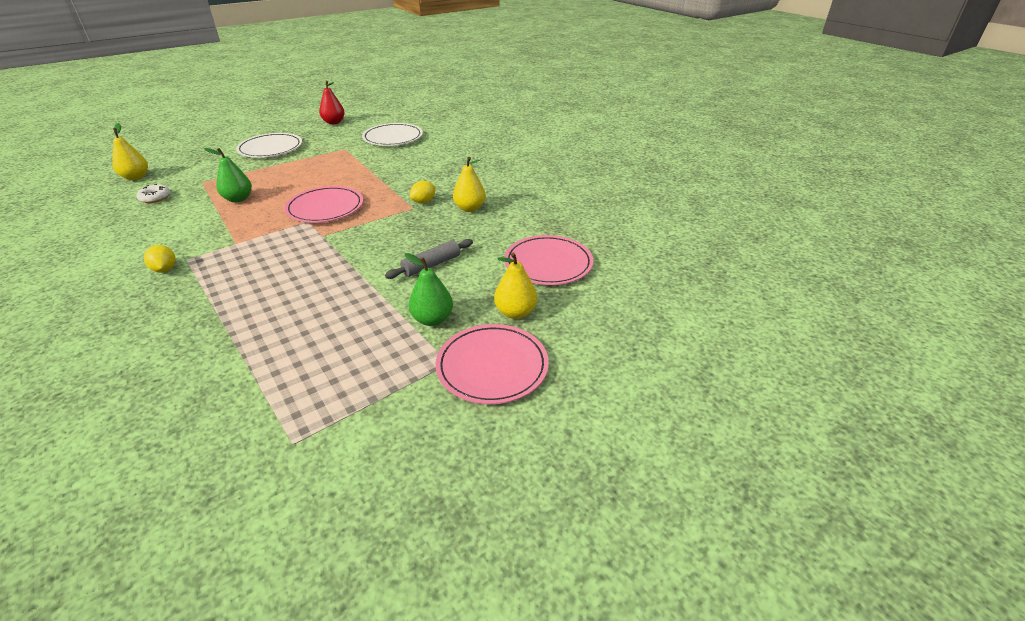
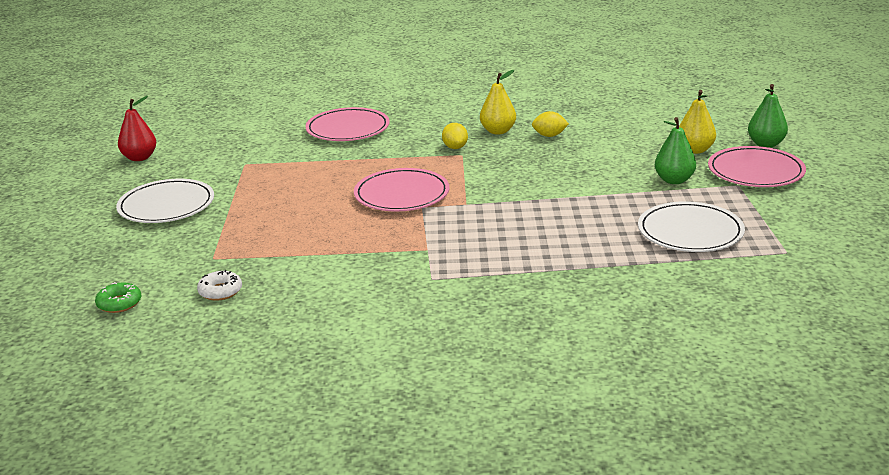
camera: 55 degrees left, 10 degrees down
(136, 177) = (119, 303): yellow pear -> green donut
(165, 269) = (441, 291): yellow lemon -> yellow lemon (549, 136)
(238, 199) = (306, 239): green pear -> green pear (766, 144)
(393, 138) = (256, 134): white plate -> white plate (690, 232)
(431, 265) = (586, 166): grey rolling pin -> none
(548, 263) = (636, 123): pink plate -> pink plate (348, 129)

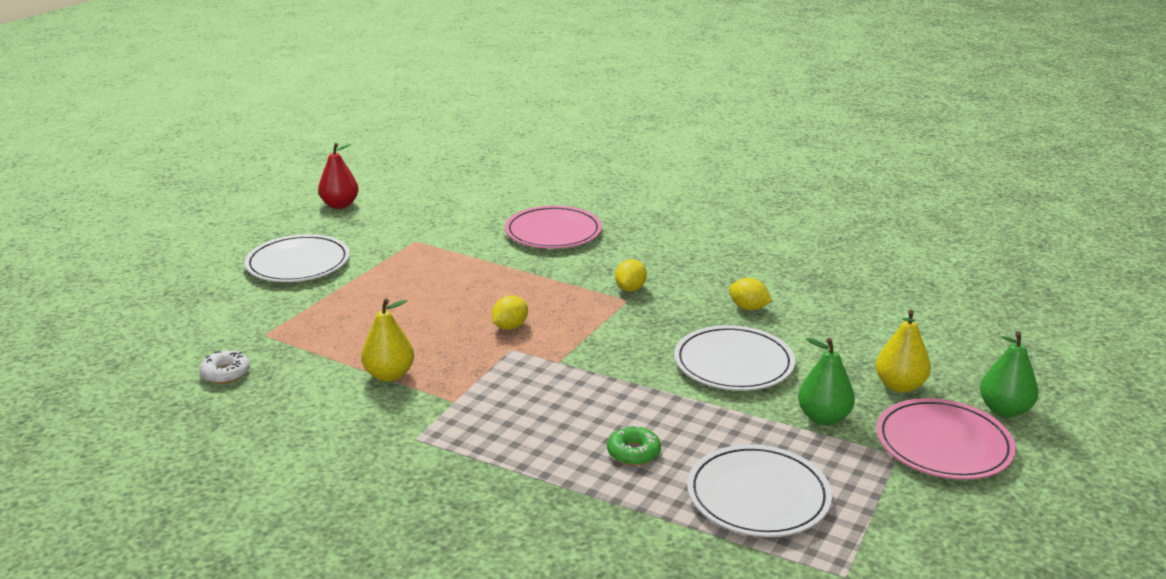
camera: 30 degrees right, 0 degrees up
(119, 303) = (139, 352): green donut -> green donut (633, 452)
(402, 194) = (510, 327): pink plate -> yellow lemon
(498, 131) = (699, 284): yellow pear -> yellow pear (389, 375)
(582, 169) = (733, 363): none -> white plate

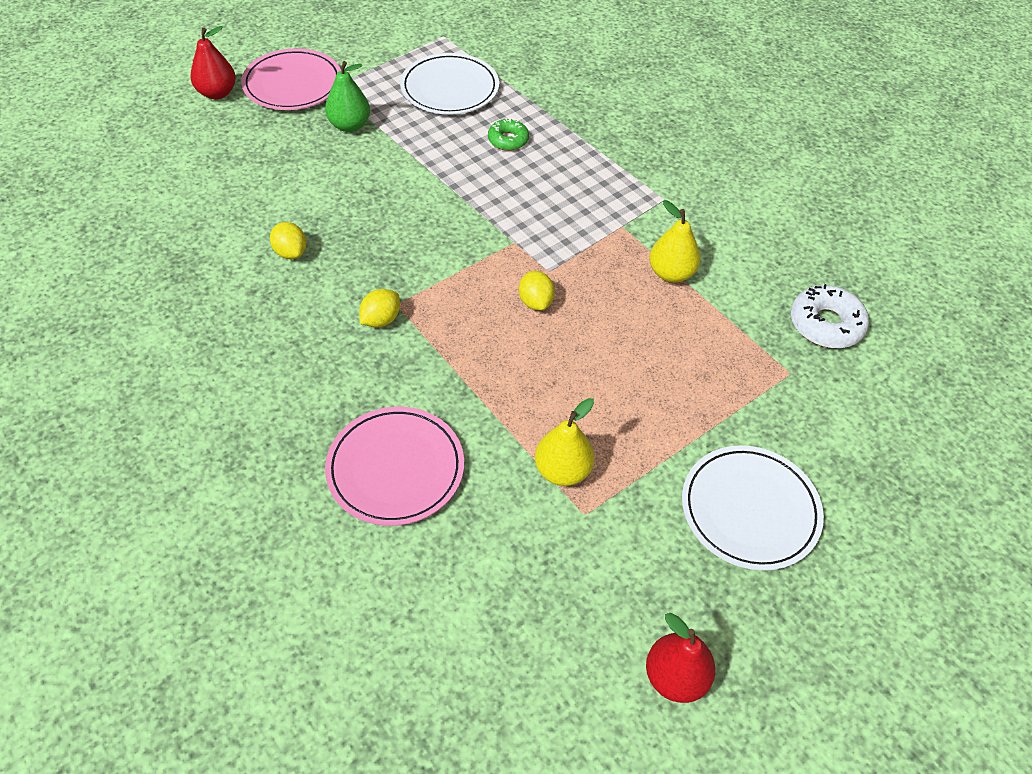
camera: 160 degrees left, 25 degrees up
(226, 373) = (825, 324): white donut -> white donut, size x1.58
(510, 327) = (535, 302): yellow lemon -> yellow lemon turned 75 degrees counterclockwise
(733, 363) = (367, 193): white plate -> none
(899, 386) = (263, 133): yellow pear -> yellow pear (562, 471)
(1004, 410) = (217, 93): green pear -> red pear

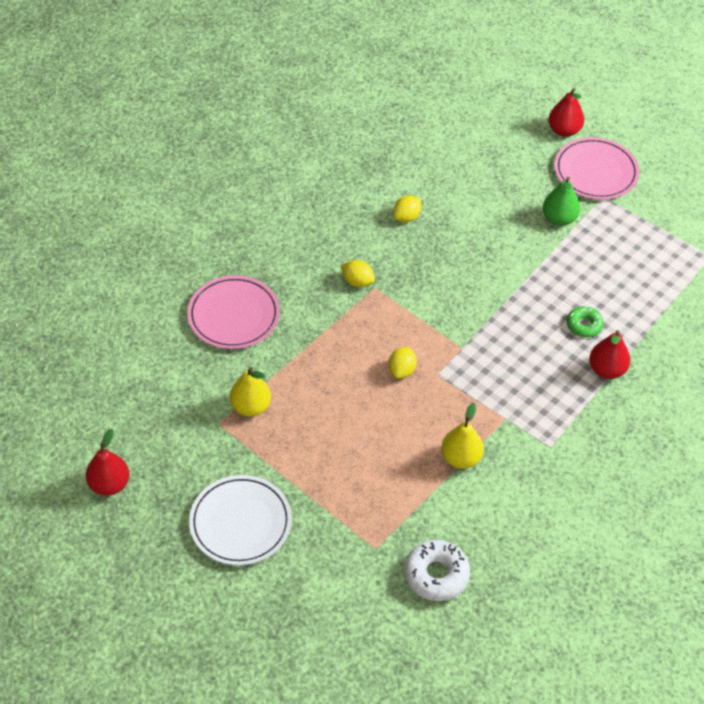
camera: 80 degrees right, 0 degrees up
(450, 88) = (636, 274): white plate -> none
(535, 302) = (402, 370): yellow lemon -> yellow lemon turned 45 degrees counterclockwise
(571, 137) = (606, 370): none -> red pear

